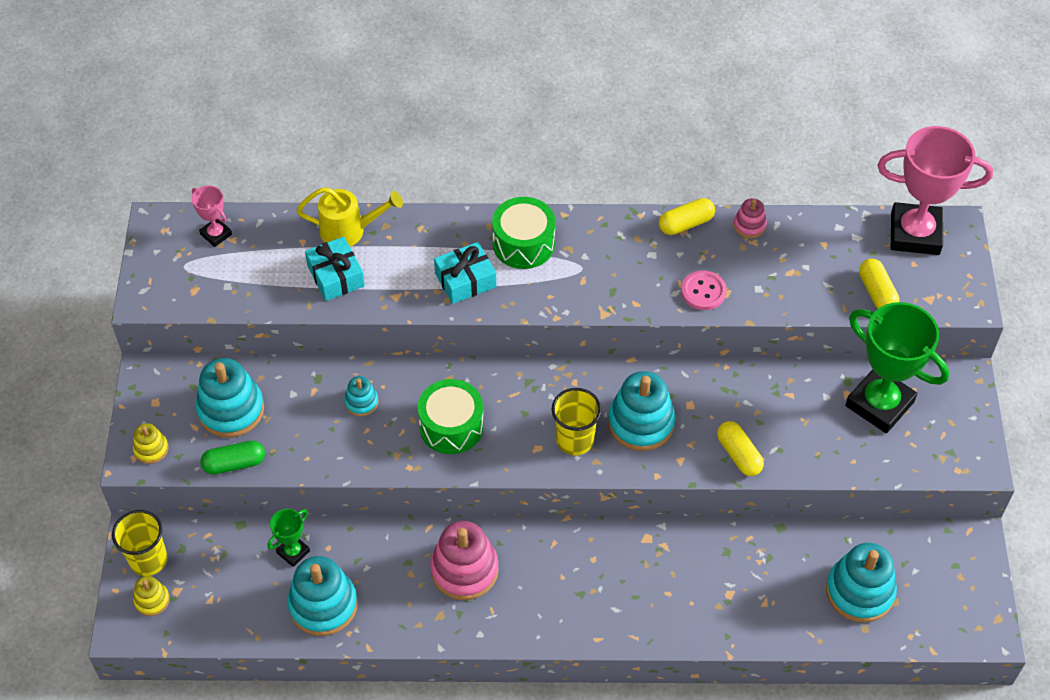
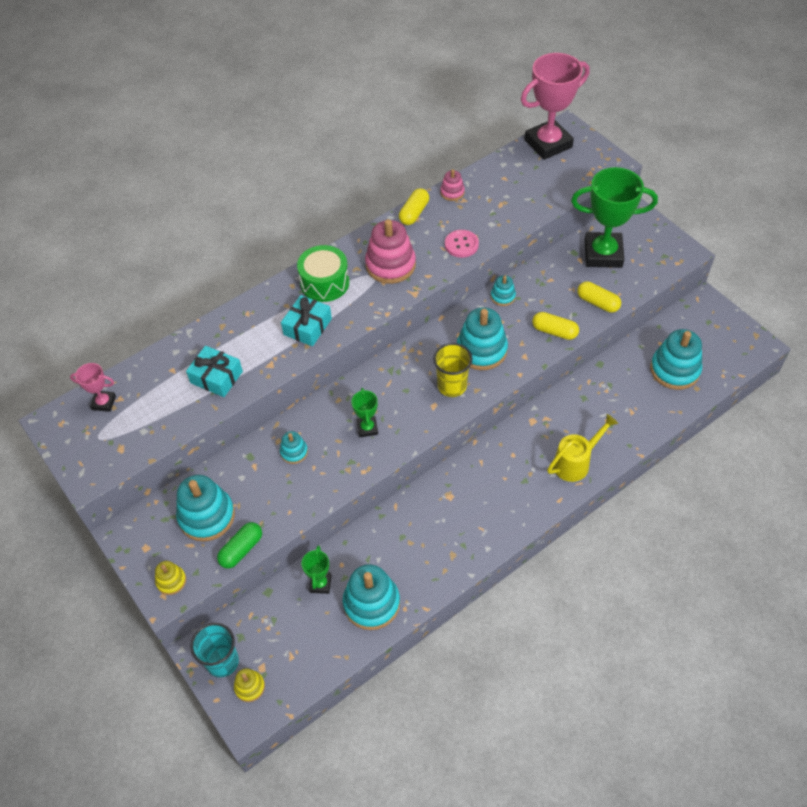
camera: 35 degrees left, 0 degrees up
(148, 560) = (222, 661): yellow cup -> turquoise cup
(349, 231) = (200, 343): yellow watering can -> yellow watering can (576, 462)
(451, 426) = (367, 428): green drum -> green trophy
(464, 570) = (442, 516): pink stacking toy -> pink stacking toy (390, 265)
(719, 379) = (503, 296): none -> turquoise stacking toy
(877, 292) = (559, 187): yellow capsule -> yellow capsule (597, 302)

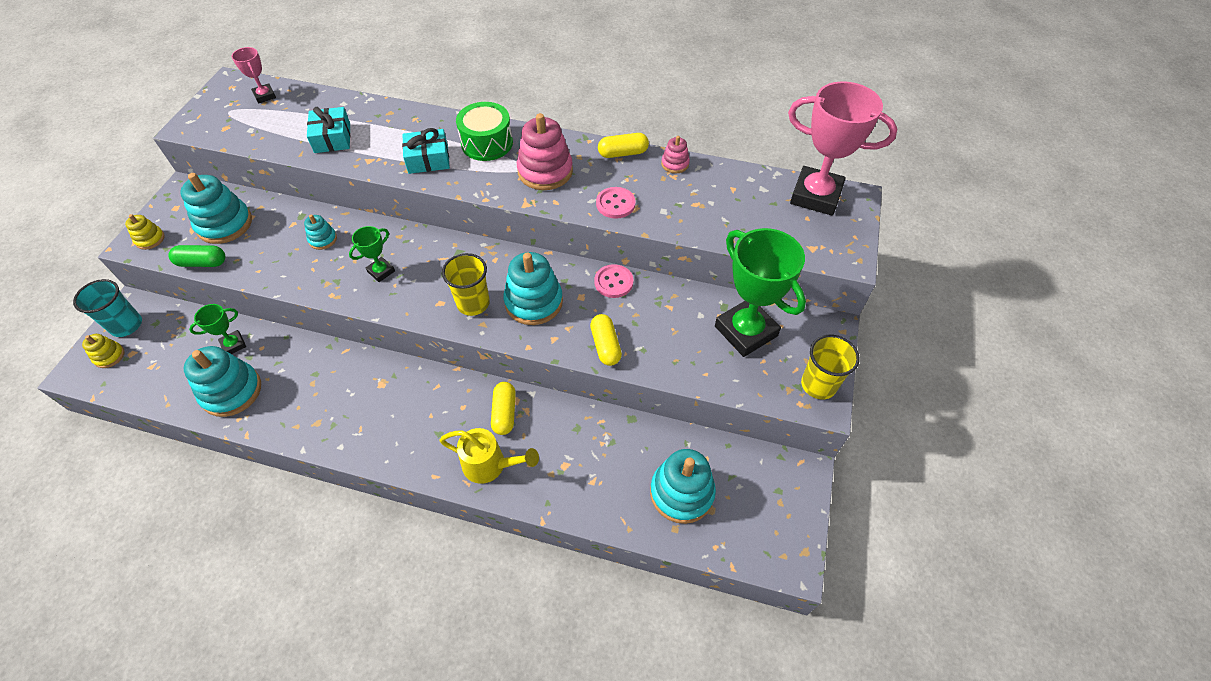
camera: 50 degrees right, 0 degrees up
(503, 296) = (613, 282): turquoise stacking toy -> pink button
(597, 302) = (675, 361): yellow capsule -> yellow capsule (504, 413)
(671, 246) = (818, 385): none -> yellow cup

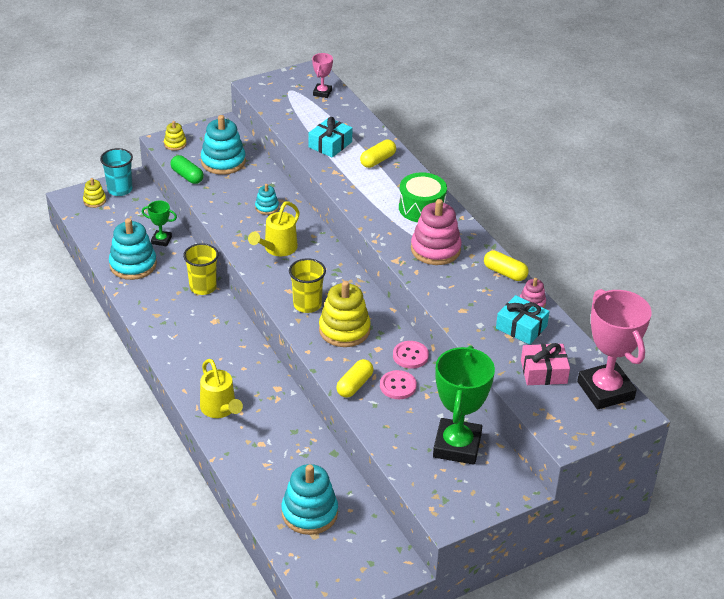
camera: 45 degrees right, 15 degrees down
(381, 271) = (277, 249): green trophy -> yellow watering can
(428, 159) = (371, 194): turquoise gift -> turquoise gift (521, 327)
(504, 413) = (263, 390): yellow capsule -> yellow capsule (378, 160)
(533, 302) = (344, 330): turquoise stacking toy -> yellow stacking toy
(615, 204) = (453, 299): pink button -> pink button (398, 386)
(759, 214) = (543, 372): none -> pink gift
(818, 385) = (459, 509): yellow cup -> yellow cup (203, 287)

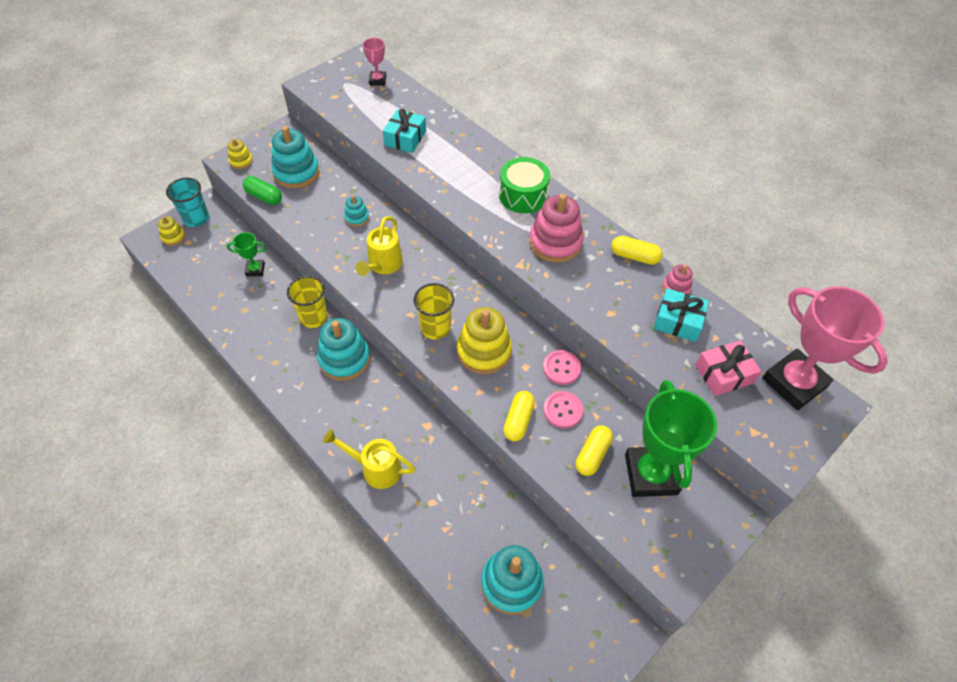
camera: 15 degrees left, 15 degrees up
(133, 265) = (233, 306): turquoise stacking toy -> turquoise stacking toy (344, 359)
(220, 409) = (375, 468): yellow watering can -> yellow watering can turned 150 degrees clockwise
(378, 160) = (459, 148): yellow capsule -> yellow capsule (592, 455)

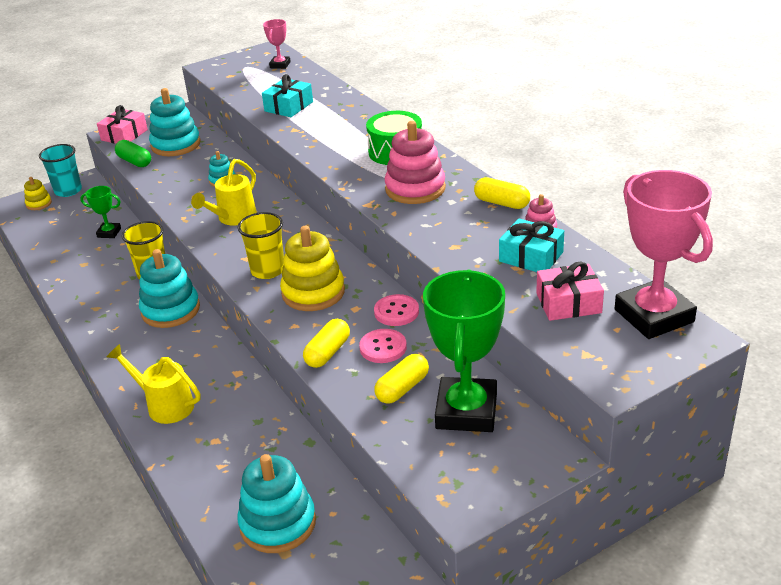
camera: 15 degrees right, 20 degrees down
(241, 161) = (124, 135): yellow stacking toy -> pink gift

